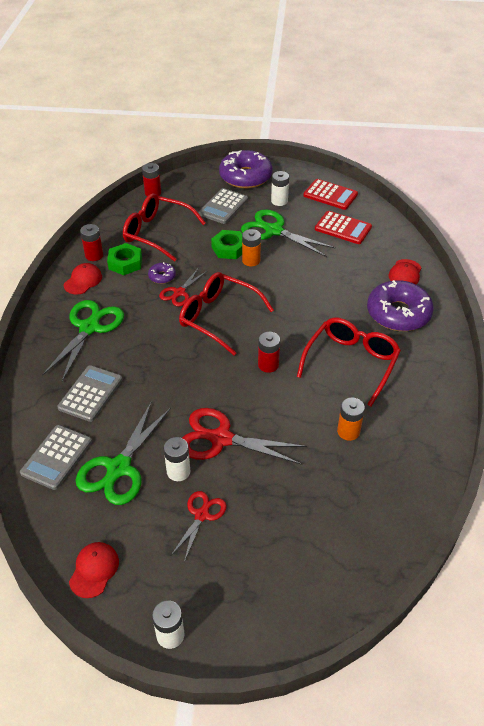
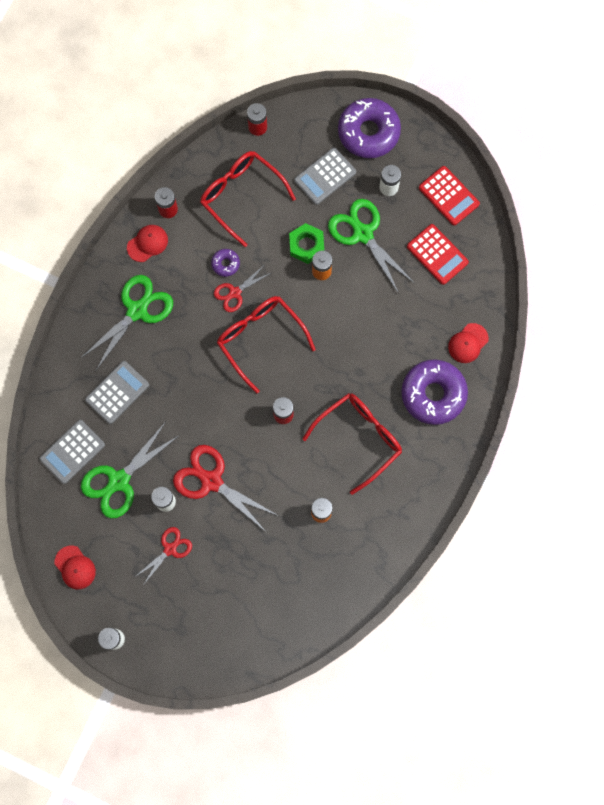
camera: 20 degrees right, 30 degrees up
(94, 570) = (75, 567): red cap -> red cap turned 105 degrees clockwise
(125, 263) = (195, 231): green nut -> none

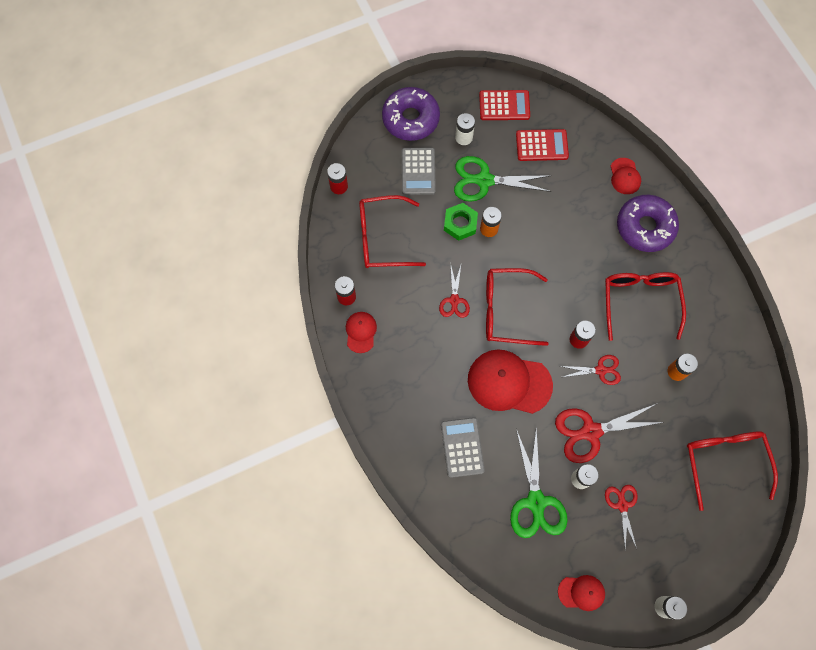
camera: 50 degrees left, 5 degrees down
(72, 452) = (483, 520): grey calculator -> none
(137, 311) = (408, 381): green scissors -> none
(200, 387) = (509, 382): none -> red cap
(225, 264) = (426, 289): purple donut -> none
(271, 451) = (600, 370): none -> red scissors
(273, 604) = (724, 461): none -> red glasses

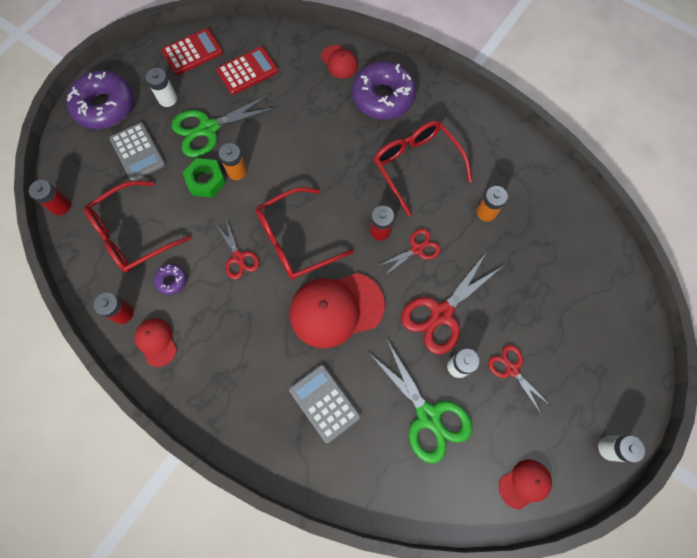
camera: 30 degrees left, 0 degrees up
(394, 291) = (172, 280): none -> purple donut
(724, 461) = (577, 272): red glasses -> none

